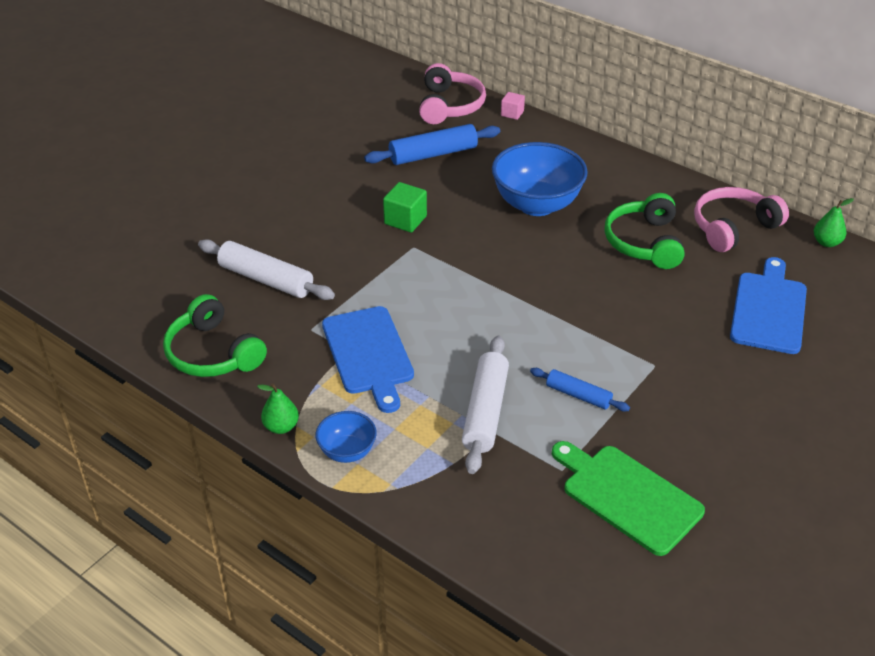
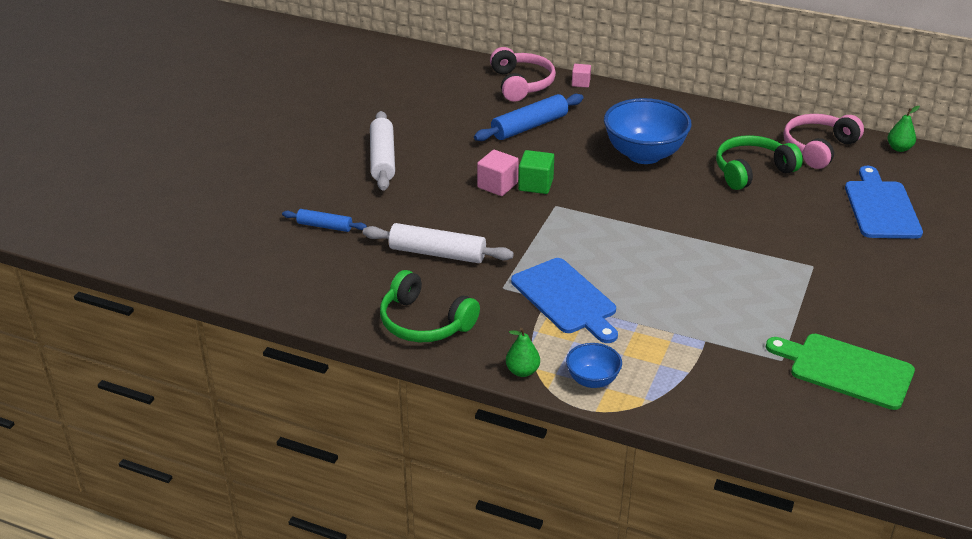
camera: 15 degrees left, 5 degrees down
(366, 214) = (497, 185): none -> pink cube
(485, 411) = (693, 326): white rolling pin -> white rolling pin (382, 159)
(578, 395) = (763, 300): blue rolling pin -> blue rolling pin (324, 226)
(644, 242) = (752, 171): green headphones -> green headphones turned 75 degrees clockwise

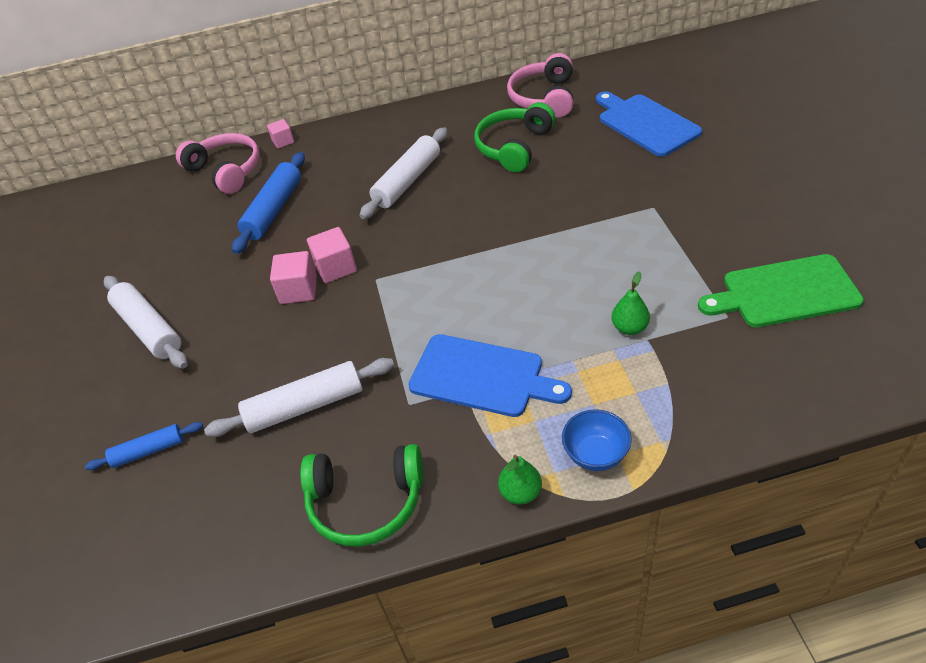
camera: 30 degrees left, 10 degrees up
(535, 184) = (336, 268): green cube -> pink cube
(644, 154) = (407, 181): blue bowl -> white rolling pin
(899, 148) = (603, 66): green pear -> green pear (629, 328)

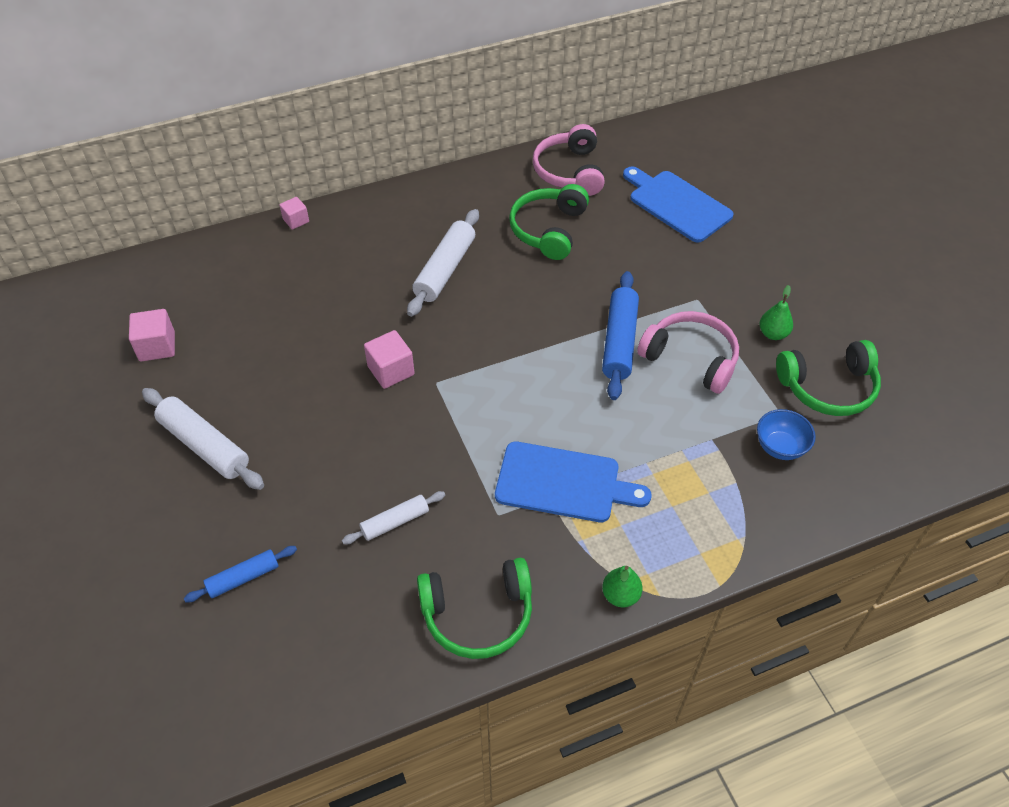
camera: 15 degrees left, 5 degrees up
(226, 171) = (240, 256): pink headphones -> pink headphones (691, 358)
(274, 210) = (306, 304): blue rolling pin -> blue rolling pin (619, 341)
(298, 290) = (357, 397): pink cube -> pink cube (157, 346)
(305, 406) = (395, 522): white rolling pin -> white rolling pin, size x0.59
(595, 454) = (682, 555): blue bowl -> blue bowl (780, 447)
(629, 328) = (694, 428): green pear -> green pear (773, 334)
(785, 292) = (828, 387): green cutting board -> green headphones

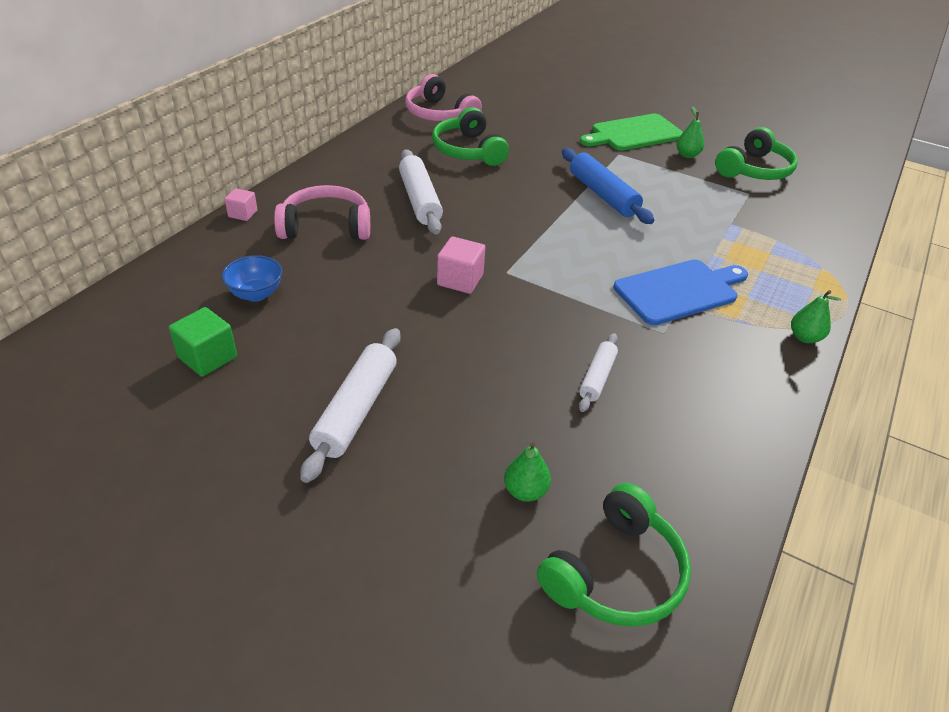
camera: 40 degrees left, 10 degrees down
(157, 346) = (207, 357): pink cube -> green cube
(204, 445) = (356, 410): white rolling pin -> white rolling pin turned 75 degrees counterclockwise
(243, 578) = (525, 491): blue rolling pin -> green pear
(478, 614) = (737, 403): green headphones -> green headphones (615, 573)
(677, 204) = (537, 109): blue cutting board -> none
(691, 358) = (659, 186): pink headphones -> pink headphones (326, 226)
(746, 280) = (634, 134): none -> green cutting board
(780, 447) = (773, 210): blue bowl -> blue bowl (256, 294)

